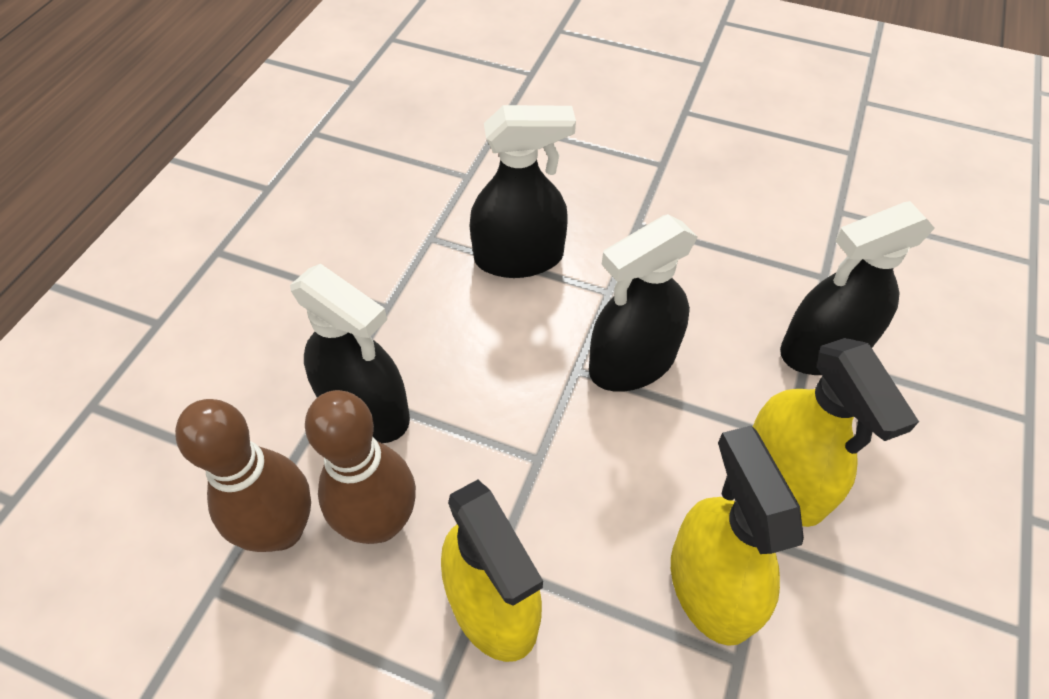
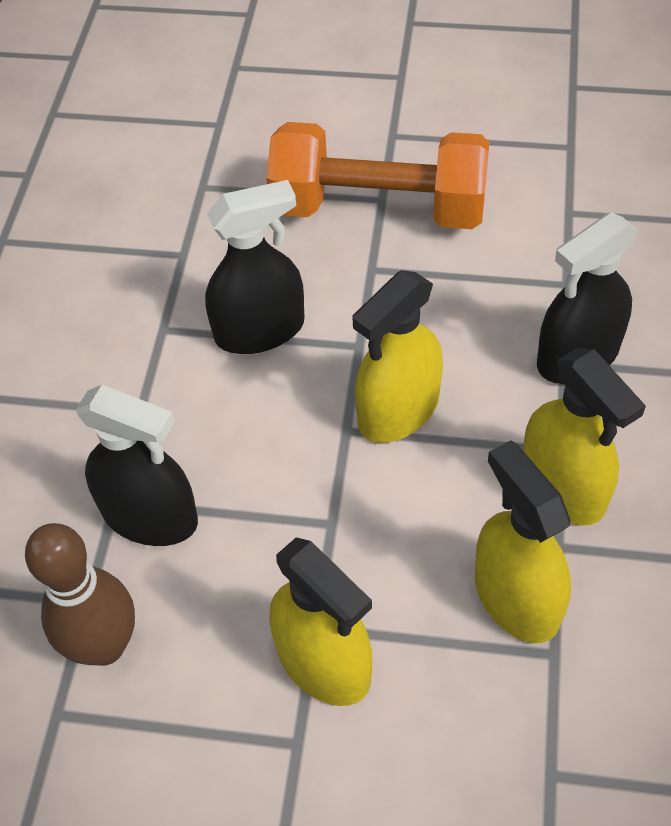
camera: 10 degrees left, 0 degrees up
(380, 522) = (196, 616): brown bowling pin -> none
(632, 362) = (398, 410): black spray bottle -> yellow spray bottle
(658, 172) = (379, 208): none -> orange dumbbell

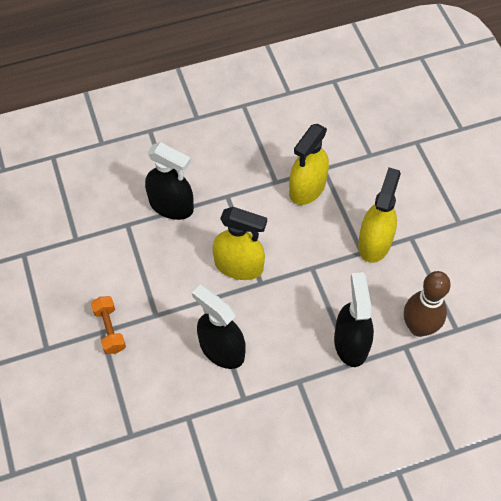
camera: 120 degrees left, 5 degrees up
(379, 208) = (109, 329): orange dumbbell -> orange dumbbell, size x0.44
(563, 487) = (246, 189): yellow spray bottle -> none

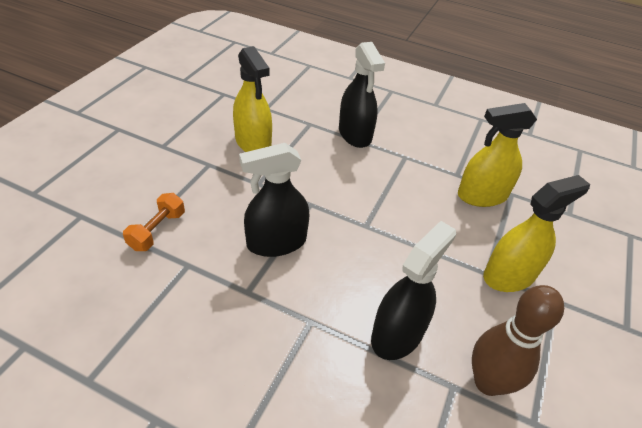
camera: 40 degrees right, 15 degrees down
(109, 329) = (215, 167): orange dumbbell -> orange dumbbell (157, 231)
(221, 349) = (276, 242): black spray bottle -> black spray bottle turned 105 degrees counterclockwise
(239, 266) = (361, 202): yellow spray bottle -> yellow spray bottle (253, 142)

